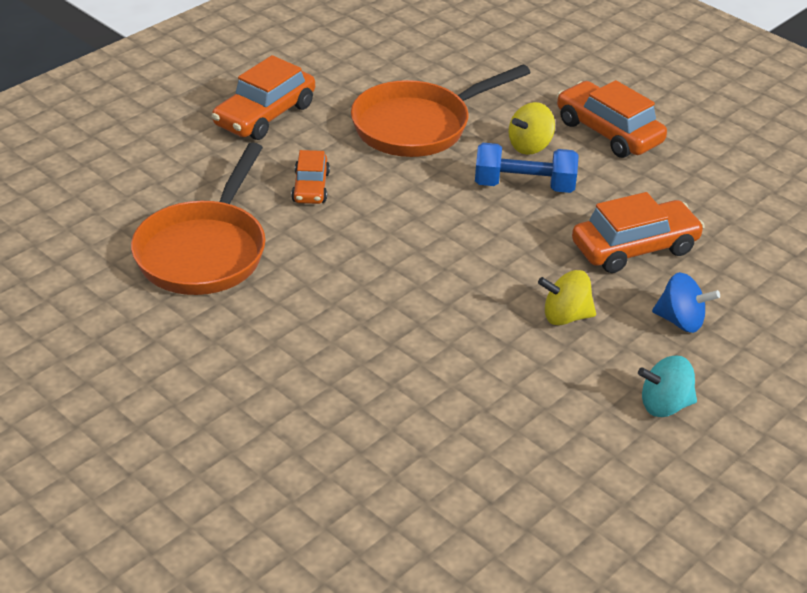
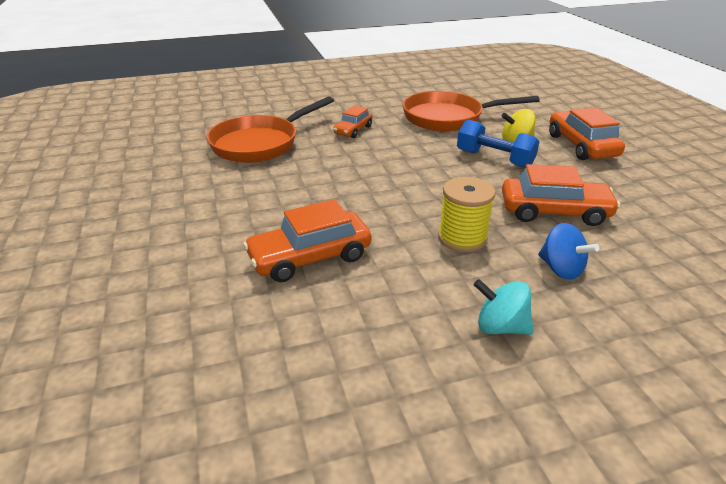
camera: 30 degrees right, 5 degrees down
(265, 115) = (361, 97): orange car -> orange car (310, 257)
(565, 316) = (462, 238): yellow spinning top -> yellow spool

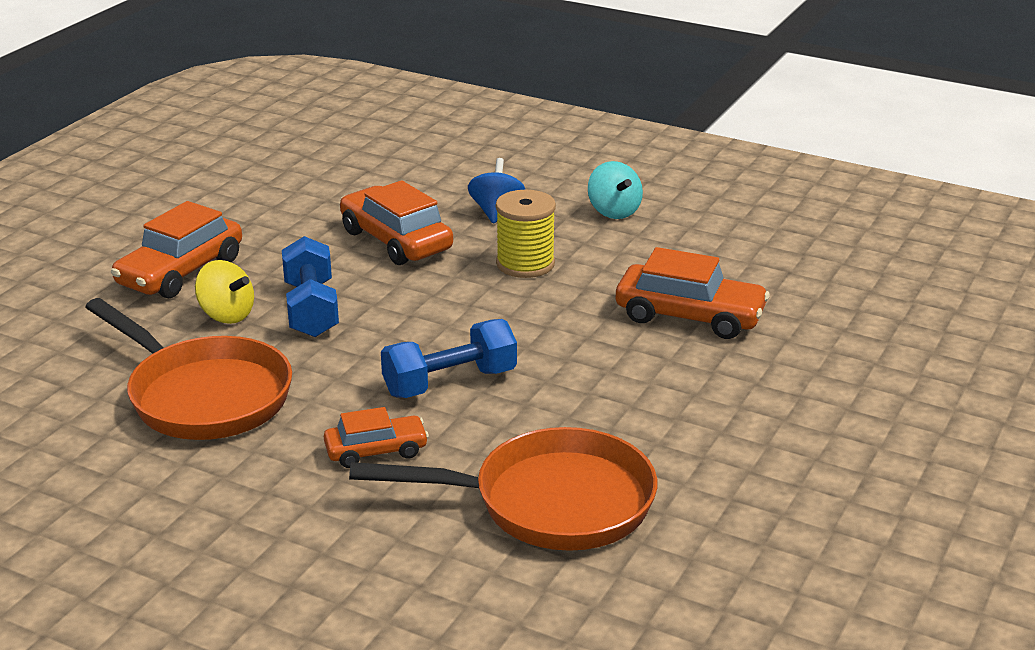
camera: 135 degrees left, 5 degrees down
(373, 161) = (450, 383): none -> blue dumbbell

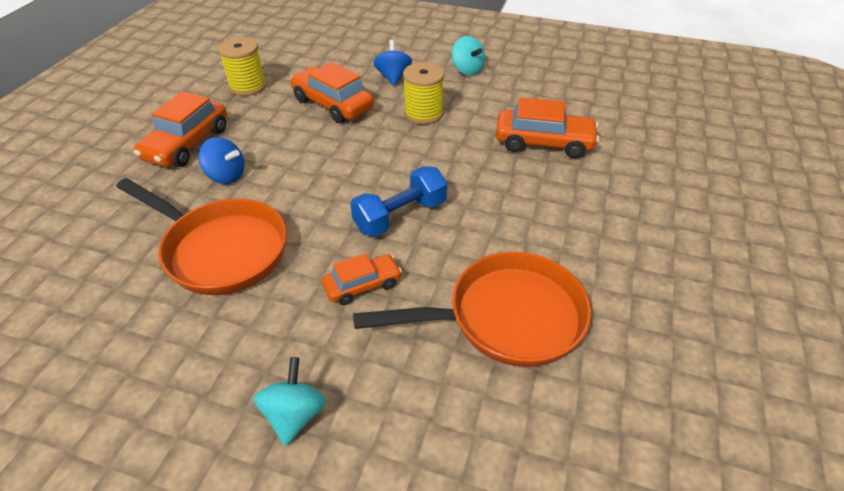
camera: 10 degrees left, 15 degrees up
(227, 315) = (226, 176): yellow spinning top -> blue spinning top
(259, 562) = (295, 415): none -> turquoise spinning top
(279, 207) = (248, 86): none -> yellow spool
(311, 309) = (286, 164): blue dumbbell -> none

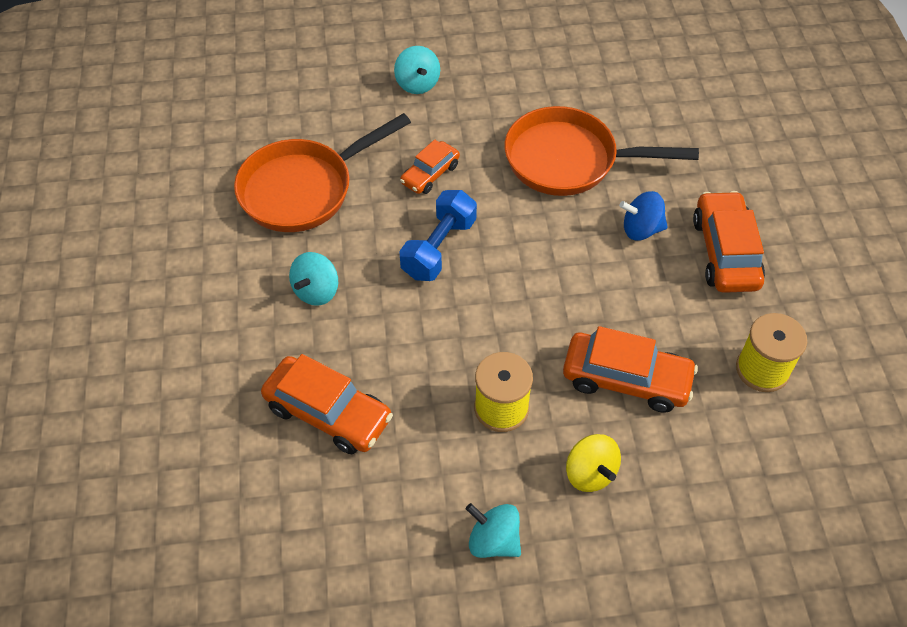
camera: 155 degrees right, 10 degrees up
(393, 77) = (590, 473): blue spinning top -> yellow spinning top
(526, 217) = (316, 291): none -> turquoise spinning top
(543, 142) = (328, 413): orange car -> orange car turned 135 degrees counterclockwise

